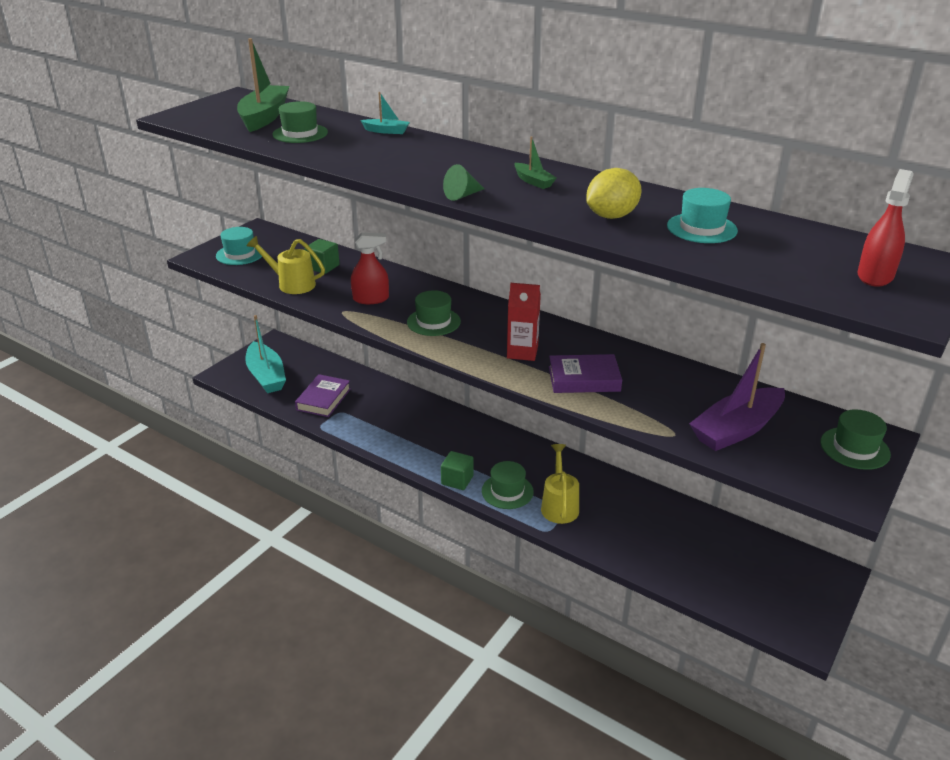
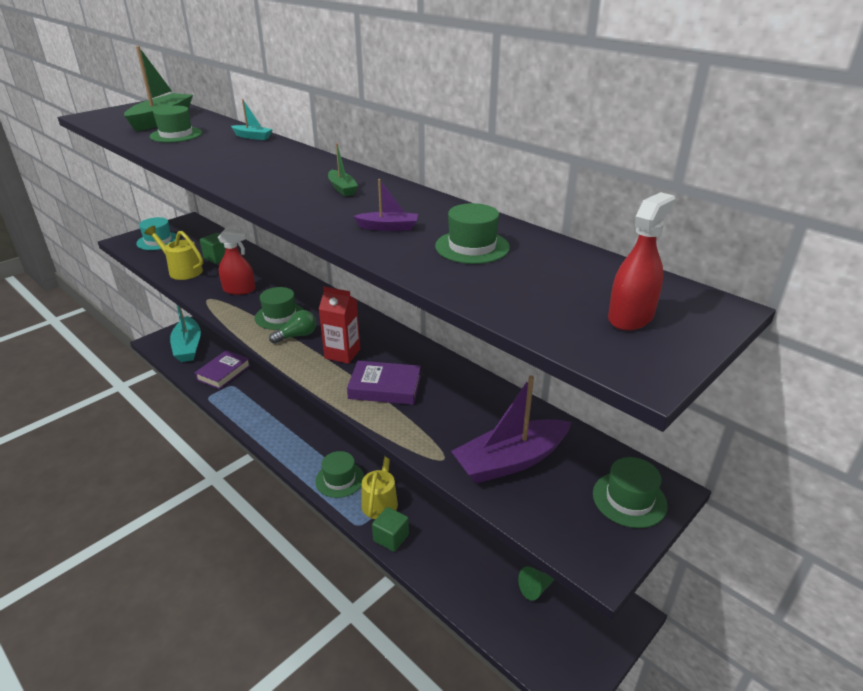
camera: 10 degrees right, 0 degrees up
(457, 480) = (300, 462): green cube -> green cube (391, 538)
(462, 195) = (262, 197): green cone -> green cone (535, 588)
(464, 339) = (297, 336): none -> green light bulb
(611, 216) = (388, 227): yellow lemon -> purple boat
(702, 228) = (472, 247): turquoise hat -> green hat

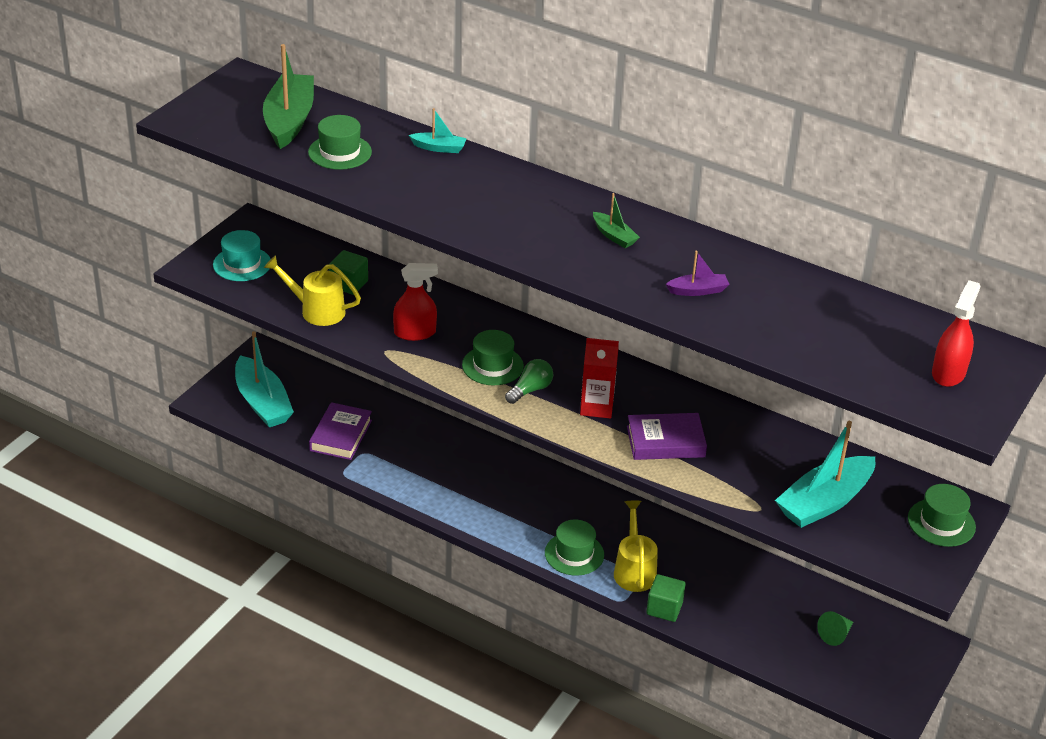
camera: 15 degrees left, 5 degrees up
(472, 247) = (789, 308): green hat -> none
(510, 461) = (824, 502): purple boat -> turquoise boat

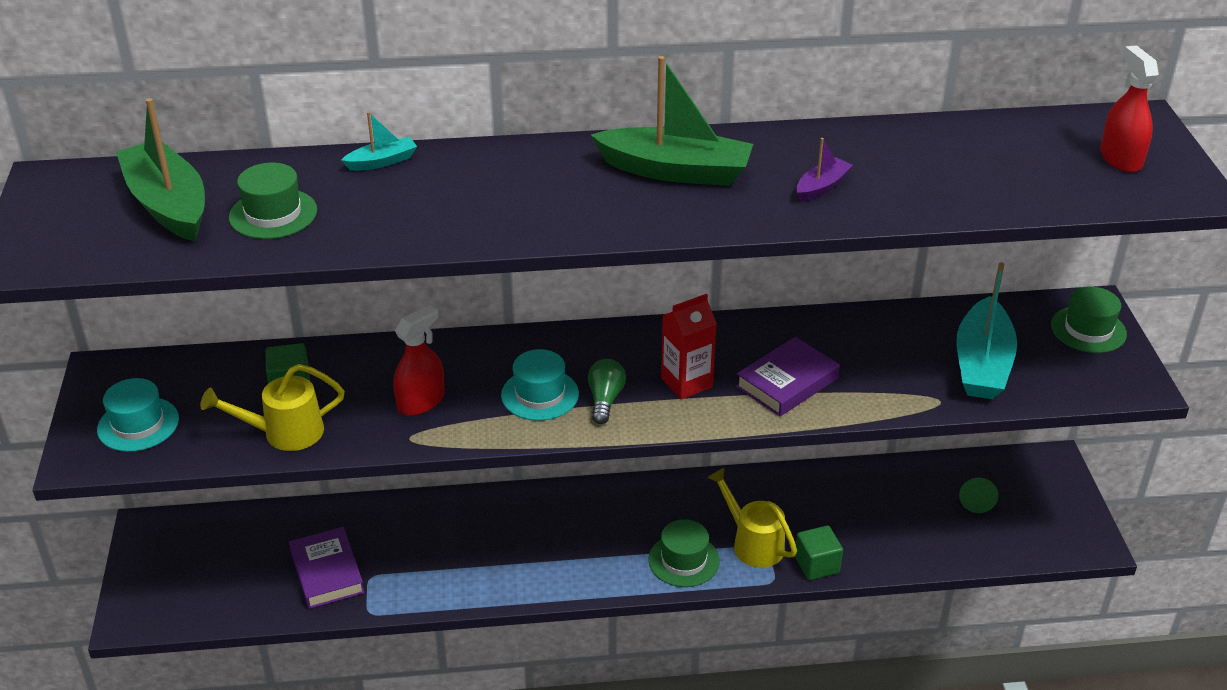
camera: 35 degrees left, 0 degrees up
(262, 403) = (202, 585): turquoise boat -> none
(492, 365) = (540, 394): green hat -> turquoise hat
(614, 236) = (676, 171): green boat -> green boat, size x2.10

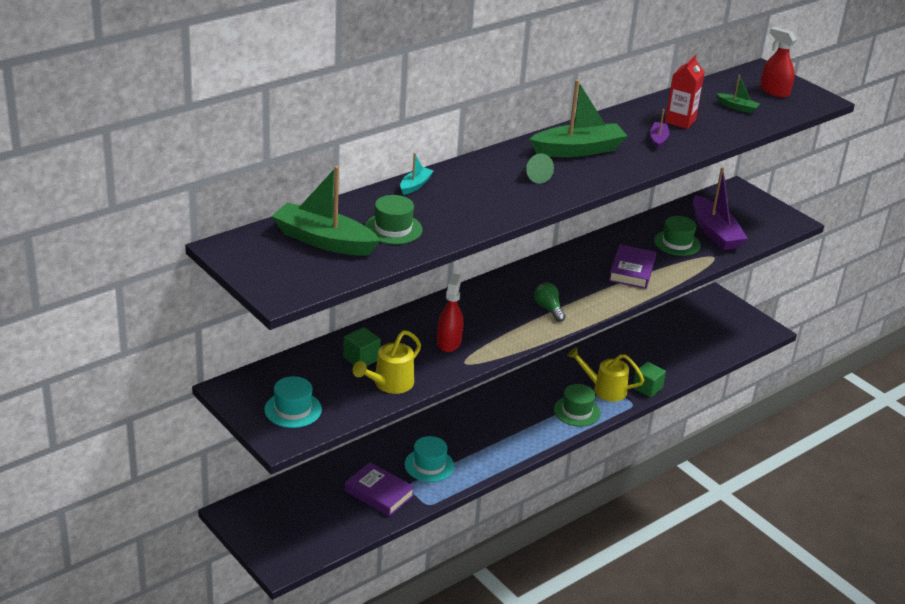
camera: 35 degrees left, 5 degrees down
(540, 394) = (510, 317): turquoise hat -> turquoise hat (429, 465)
(686, 382) = (581, 287): red carton -> red carton (680, 121)
(976, 500) = (696, 328): green cone -> green cone (535, 176)
(982, 364) = (715, 233): turquoise boat -> purple boat
(1021, 169) = (737, 107): none -> green boat
(1088, 329) = (746, 201): green hat -> green hat (677, 243)

